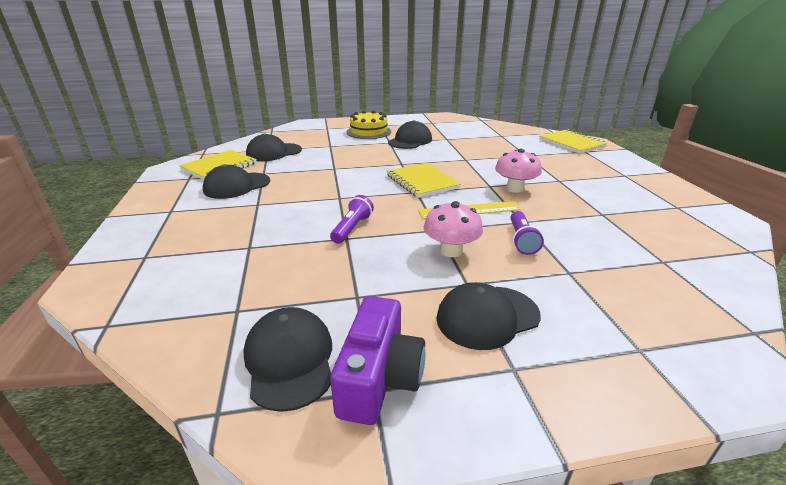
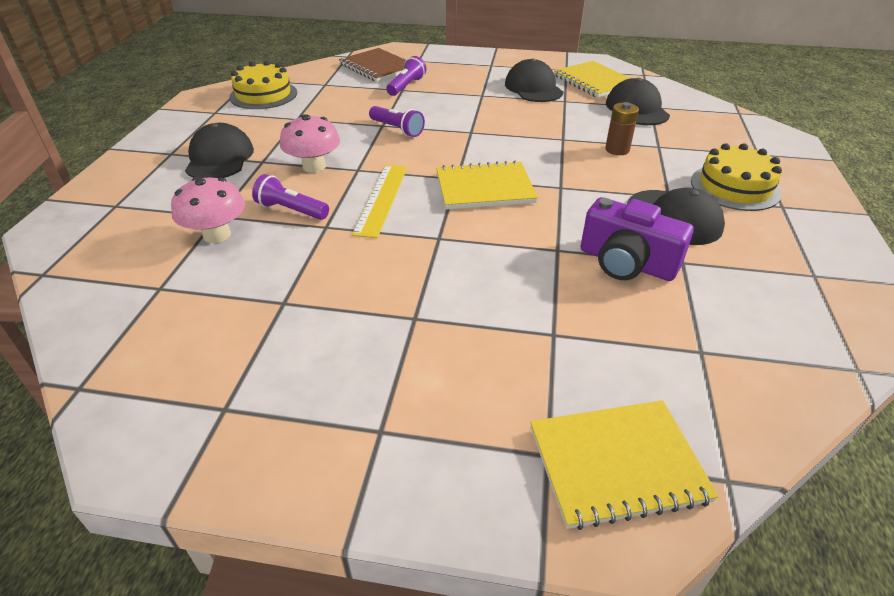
camera: 110 degrees right, 10 degrees up
(168, 282) = (377, 67): none -> brown notebook
(238, 246) = (406, 86): none -> purple flashlight
(290, 360) = (263, 95): black cap -> yellow cake
(341, 154) = (617, 150): none -> brown battery
(379, 378) = (219, 115): purple camera -> purple camera (626, 263)
(515, 188) = (414, 256): pink mushroom -> pink mushroom (217, 235)

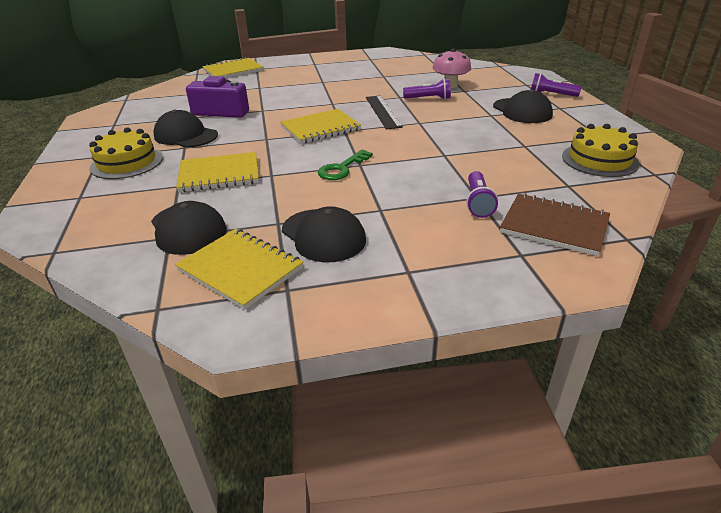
camera: 160 degrees right, 5 degrees down
(314, 166) = (451, 118): pink mushroom -> none
(381, 199) = (383, 111): yellow ruler -> black ruler
(397, 129) = (426, 153): purple flashlight -> purple flashlight (551, 95)
(491, 131) = (342, 169): none -> green key
(617, 150) = (219, 174): brown battery -> yellow notebook

